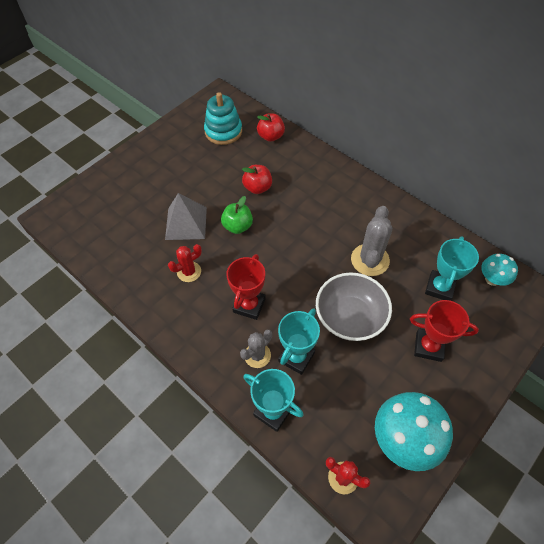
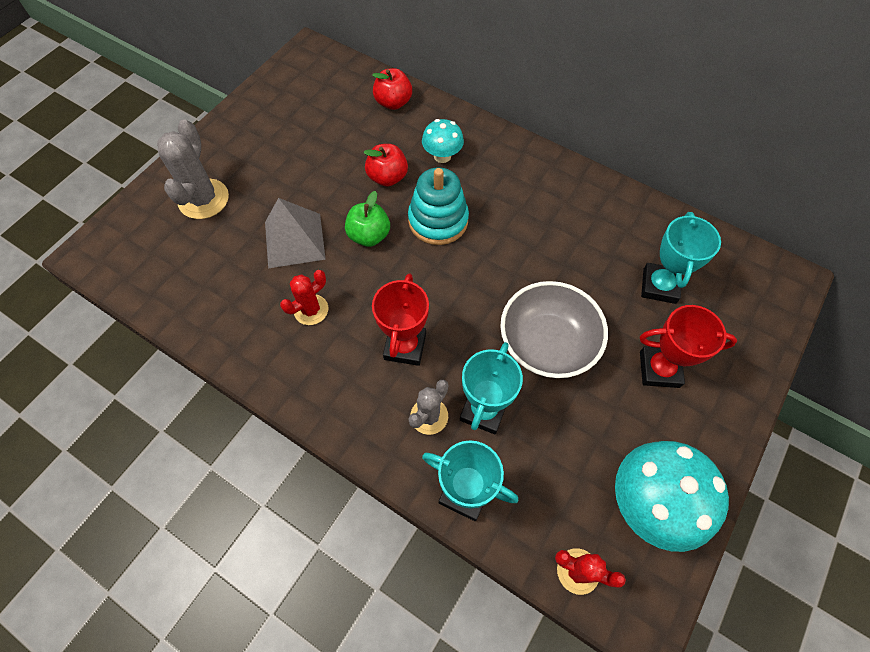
camera: 10 degrees left, 5 degrees up
(223, 131) = (325, 103): turquoise stacking toy -> turquoise stacking toy (438, 220)
(370, 260) = (559, 260): grey cactus -> grey cactus (203, 199)
(492, 279) = (725, 265): turquoise mushroom -> turquoise mushroom (442, 156)

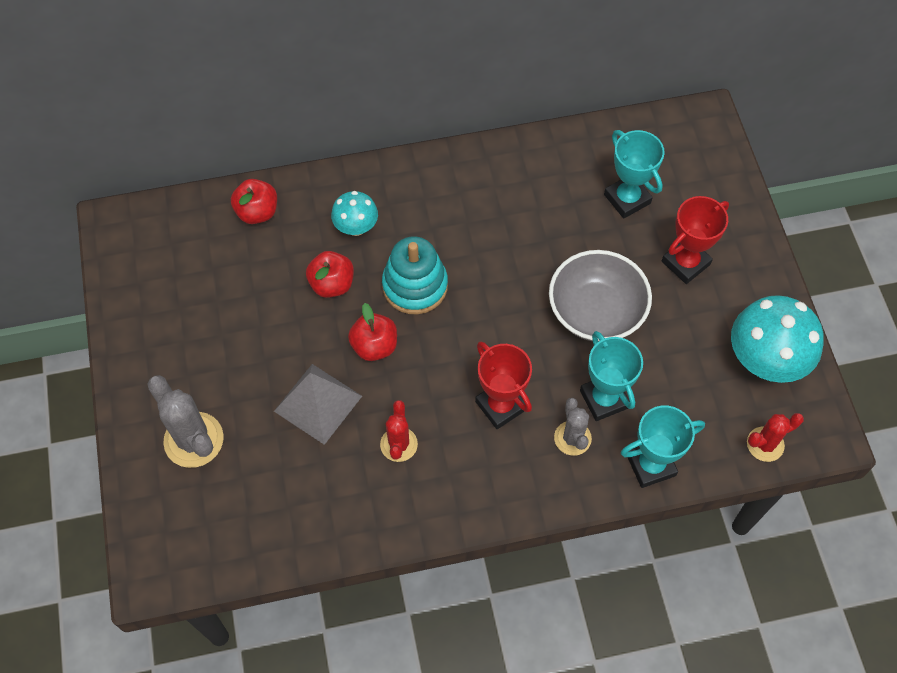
camera: 45 degrees left, 0 degrees up
(369, 235) = (374, 346): green apple -> red apple

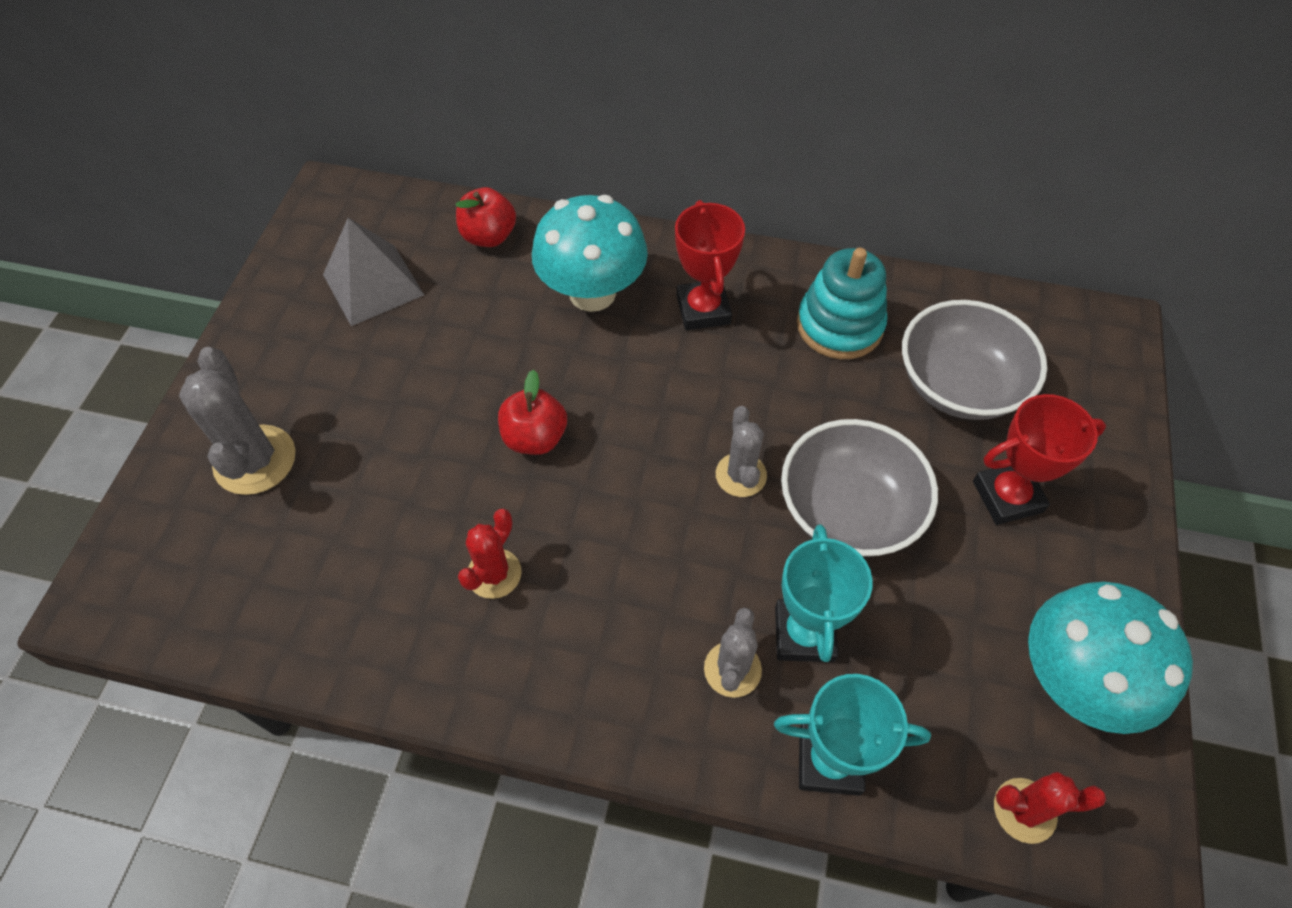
camera: 25 degrees right, 5 degrees down
(318, 403) = (425, 479): grey pyramid -> grey pyramid (373, 284)
(332, 284) = (526, 346): red apple -> none
(356, 227) = (592, 293): turquoise mushroom -> turquoise mushroom, size x1.80
(415, 286) = (625, 386): turquoise stacking toy -> turquoise stacking toy (839, 325)
(500, 405) = (655, 581): red trophy -> red trophy (703, 310)
(519, 316) = (741, 475): none -> grey cactus
(627, 199) = (959, 385): turquoise trophy -> grey bowl

